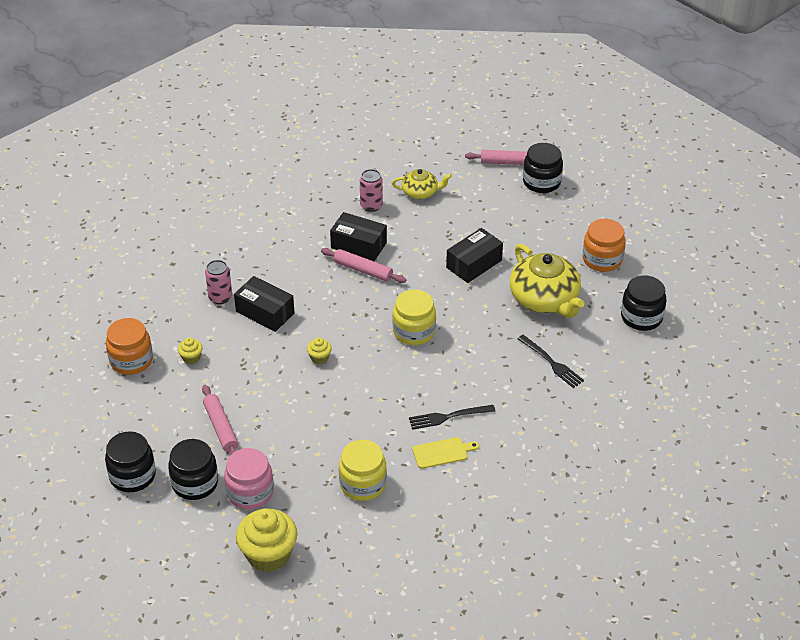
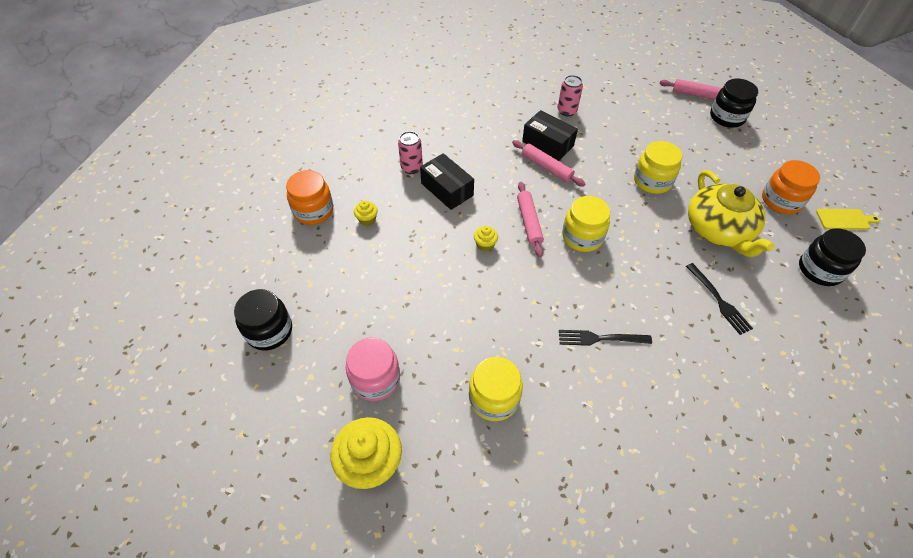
camera: 15 degrees right, 10 degrees up
(195, 483) = (325, 354): black jar -> none
(220, 427) = (370, 297): pink rolling pin -> pink rolling pin (529, 222)
(420, 192) = (613, 107): yellow teapot -> none
(442, 452) = (586, 380): yellow cutting board -> yellow cutting board (844, 219)
(474, 264) = (652, 181): black box -> yellow jar

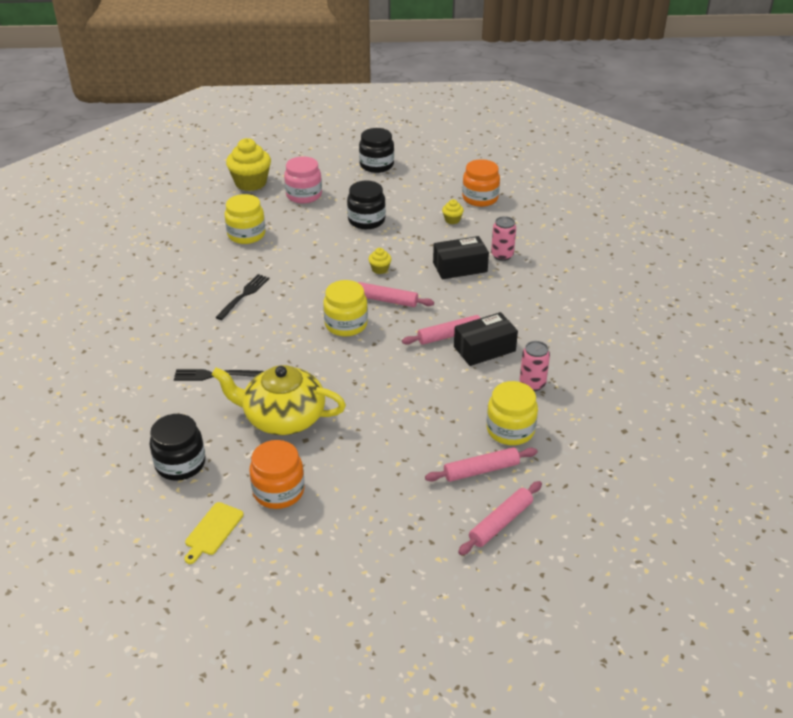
camera: 115 degrees right, 15 degrees down
(652, 181) = (379, 401): yellow jar -> yellow jar (510, 430)
(667, 113) = (481, 470): none -> pink rolling pin
(727, 117) = (440, 527): black jar -> black jar (366, 220)

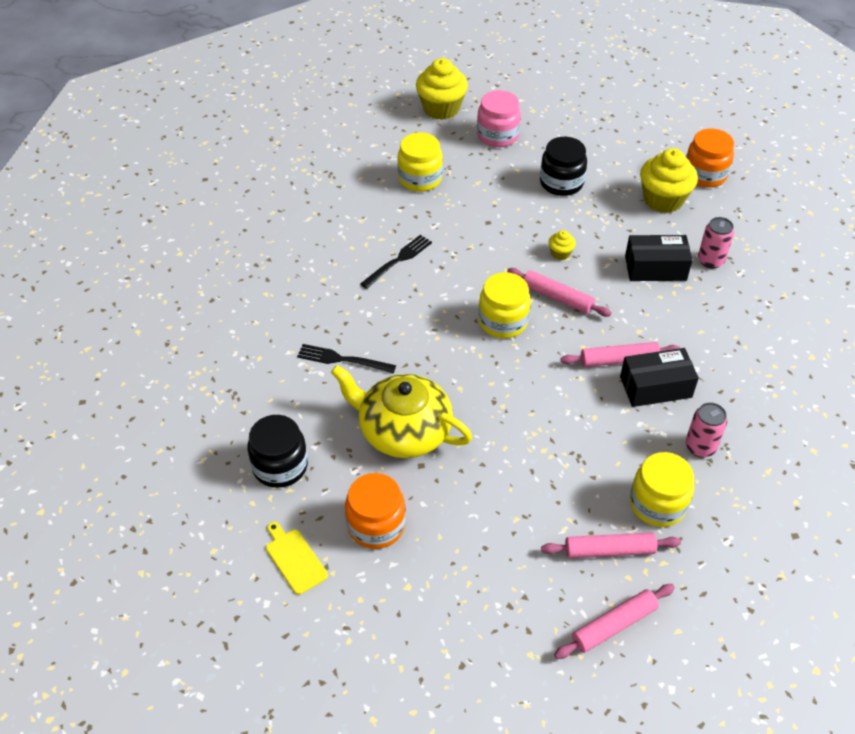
camera: 15 degrees right, 10 degrees up
(212, 531) = (294, 559): yellow cutting board -> yellow cutting board turned 105 degrees clockwise
(376, 165) = (592, 107): black jar -> none
(452, 220) = (663, 200): yellow cupcake -> yellow cupcake, size x2.18

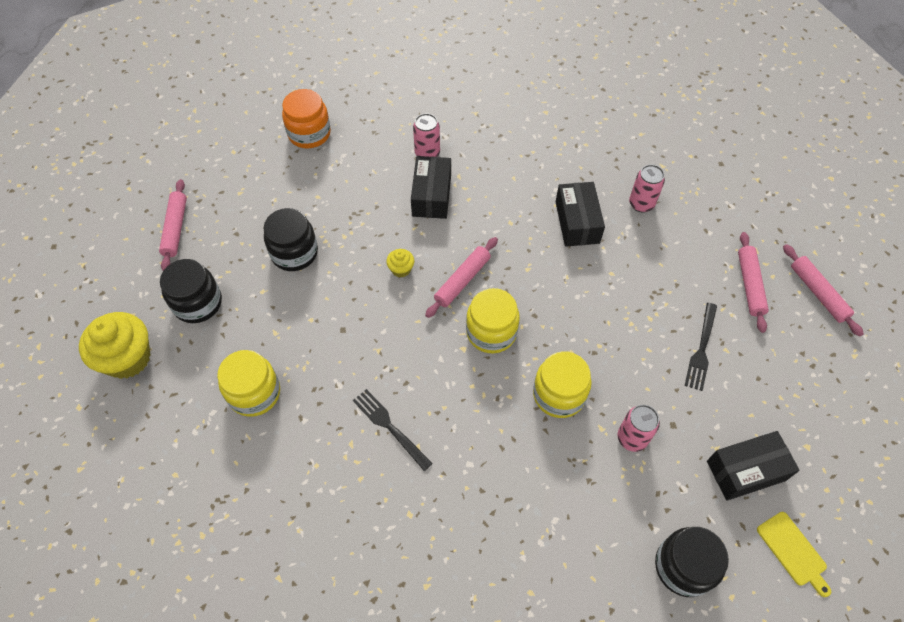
camera: 85 degrees left, 10 degrees up
(294, 559) = (793, 551): yellow cutting board -> yellow cutting board turned 90 degrees counterclockwise
(342, 360) = (537, 495): black fork -> black fork (701, 349)
(376, 525) = (746, 471): orange jar -> black box
(403, 430) = (632, 438): yellow teapot -> pink can
(497, 135) = (198, 303): pink jar -> black jar
(619, 360) = (545, 244): pink rolling pin -> pink rolling pin (175, 228)
(657, 504) = (701, 244): yellow jar -> yellow jar (559, 394)
(663, 200) = (338, 172): yellow cupcake -> none

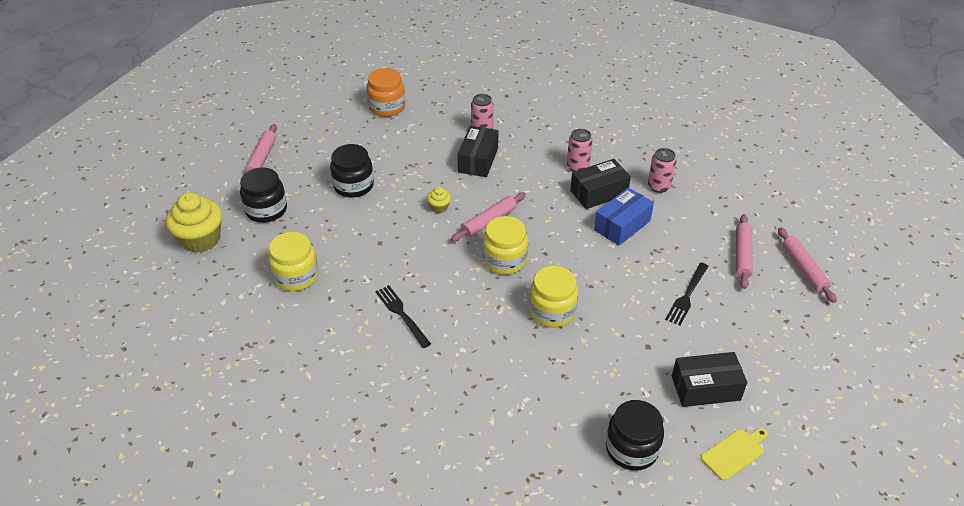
camera: 10 degrees right, 15 degrees down
(577, 222) = (598, 193): black box -> black box turned 60 degrees clockwise
(612, 263) = (622, 225): none -> blue box
(632, 438) = (609, 350): pink can -> pink can (578, 166)
(793, 551) = (734, 453): yellow cutting board -> yellow cutting board turned 105 degrees counterclockwise

